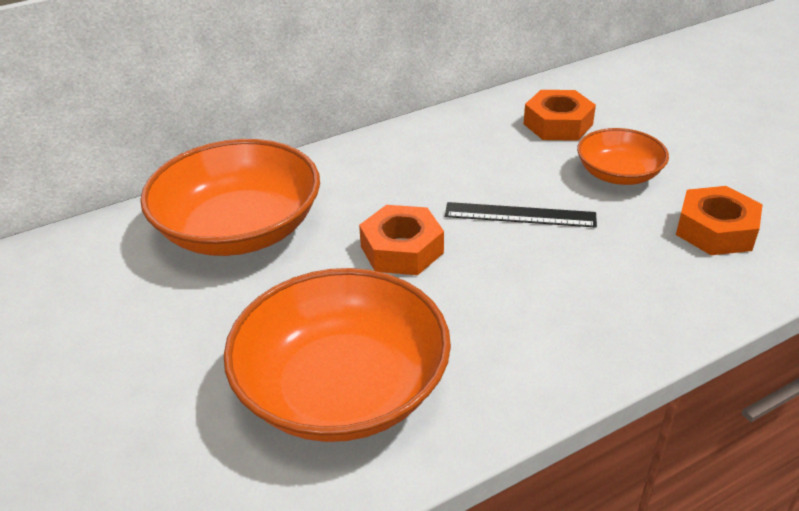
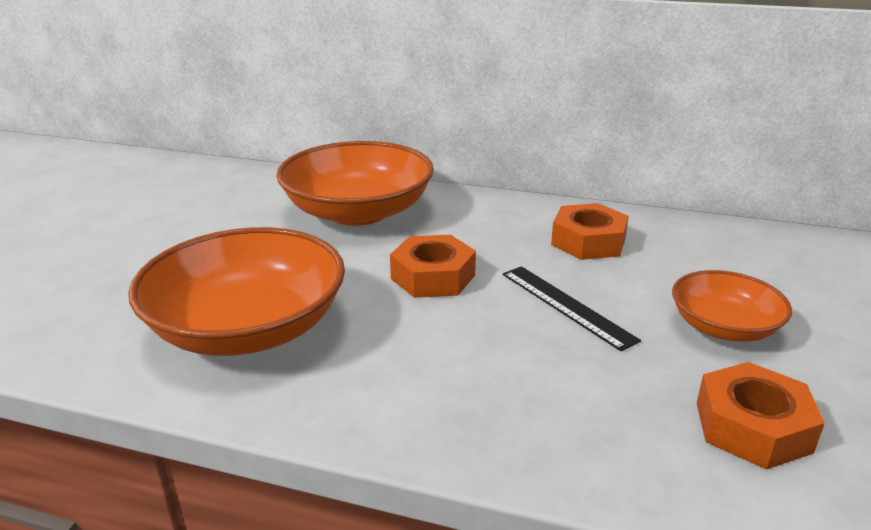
camera: 45 degrees right, 10 degrees down
(558, 124) = (729, 264): orange nut -> orange nut (588, 241)

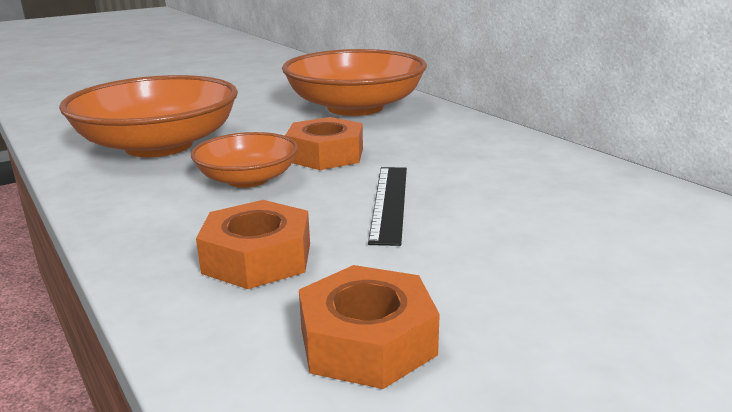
camera: 40 degrees right, 5 degrees down
(588, 241) = (507, 170): orange nut -> orange nut (257, 258)
(724, 327) = (509, 267): orange bowl -> orange bowl (248, 179)

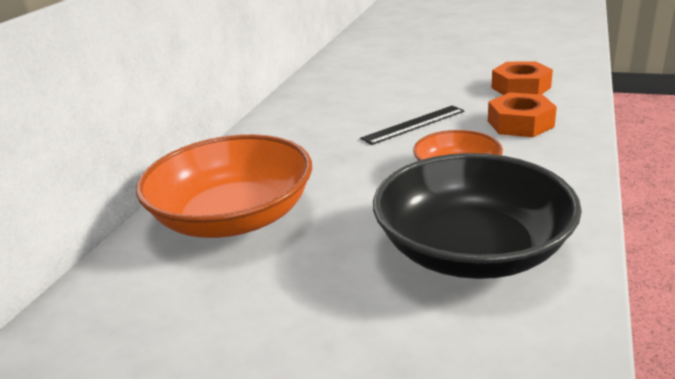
camera: 125 degrees left, 5 degrees up
(159, 145) = (471, 250): orange bowl -> black bowl
(325, 155) = (375, 171): orange nut -> none

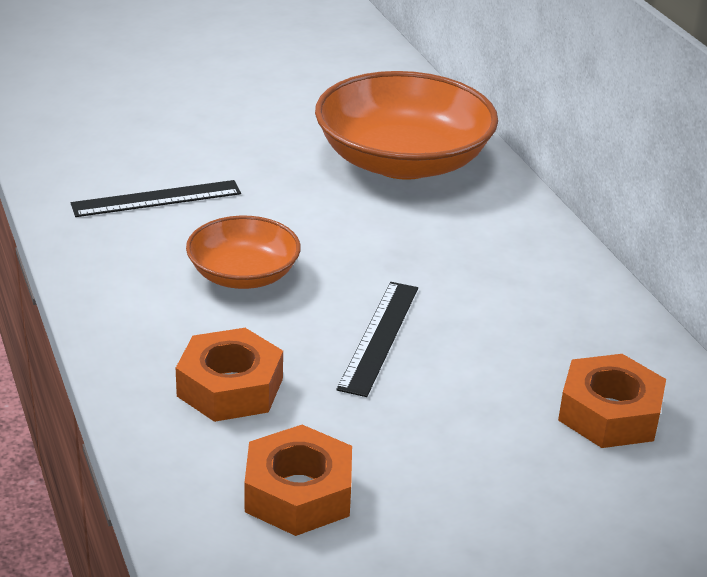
camera: 135 degrees right, 5 degrees up
(354, 82) = (609, 413): none -> orange nut
(471, 250) = (156, 199): black bowl -> black ruler

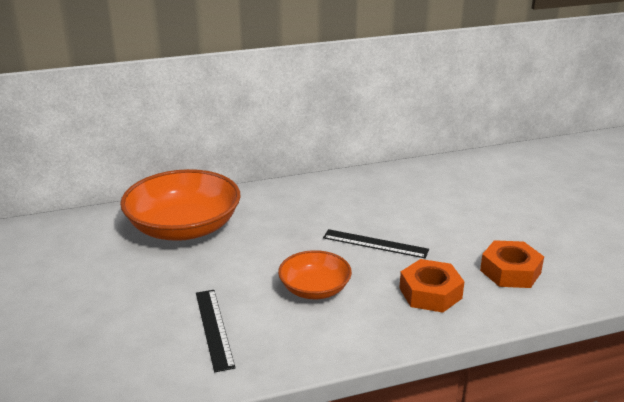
camera: 85 degrees left, 5 degrees down
(609, 413) = (426, 188): orange nut -> none

